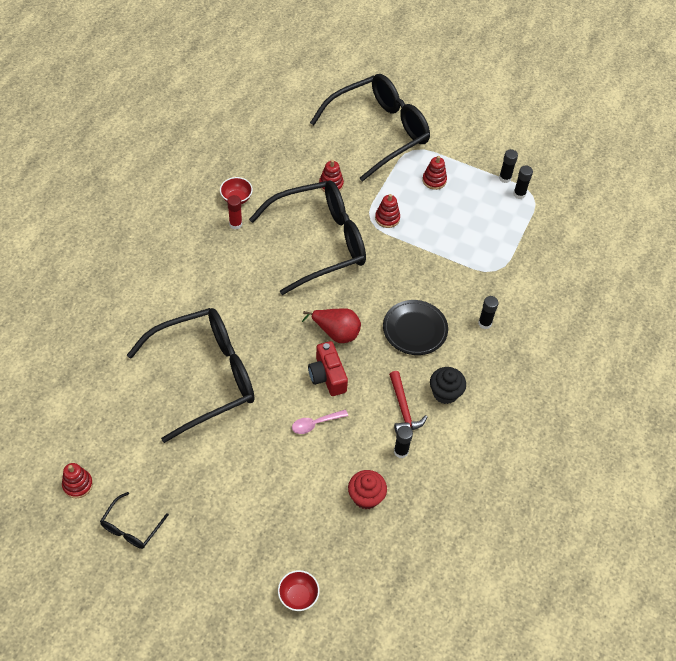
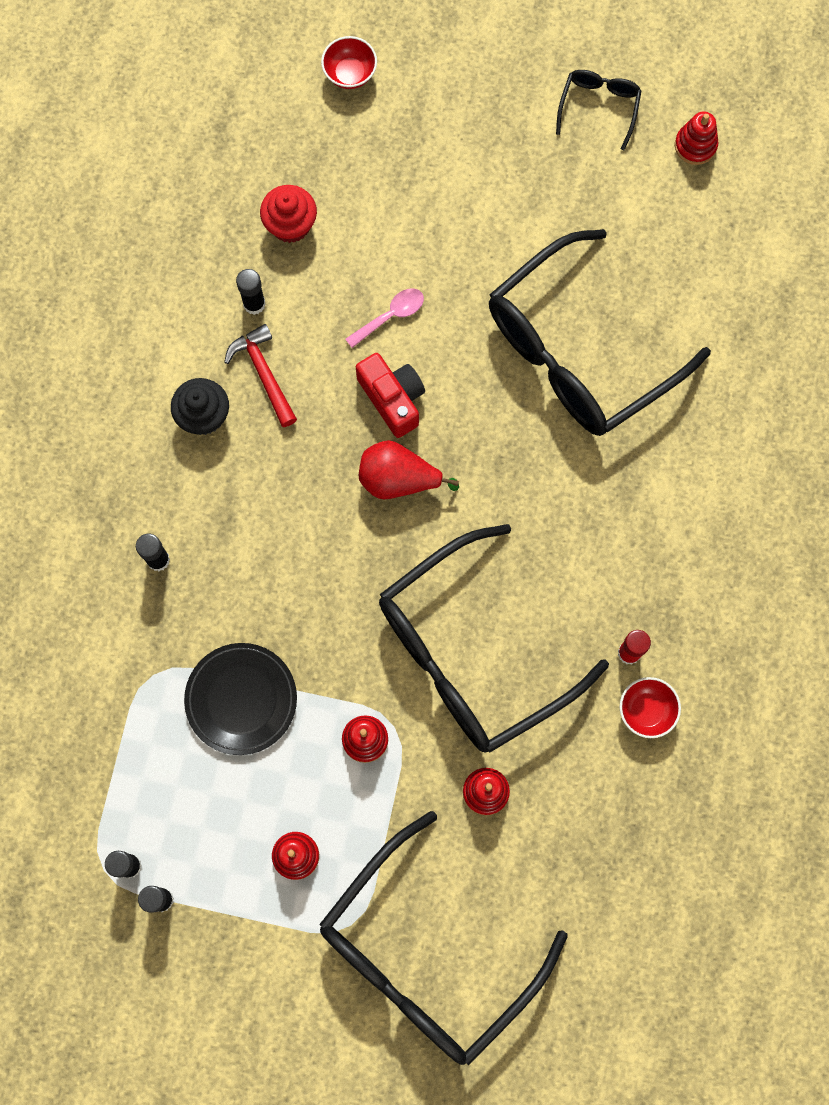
camera: 170 degrees right, 20 degrees up
(415, 329) = (272, 518): black plate -> black plate (241, 699)

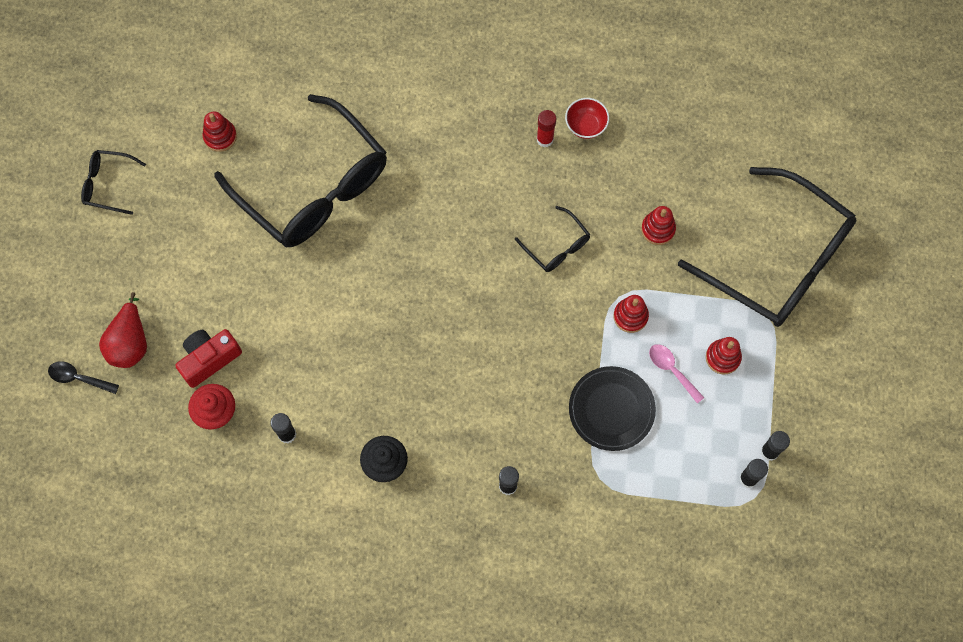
camera: 95 degrees left, 5 degrees down
(263, 373) = (346, 420): red hammer -> none
(350, 73) = (78, 378): red bowl -> black spoon
(390, 316) = (292, 327): pink spoon -> pink spoon (672, 370)
(392, 399) = (361, 319): red camera -> red camera (209, 359)
(398, 479) = (427, 309): red pear -> red pear (130, 343)
(471, 653) = (557, 246): black glasses -> black glasses, size x0.42
(695, 145) = (140, 113): red stacking toy -> red stacking toy (220, 136)

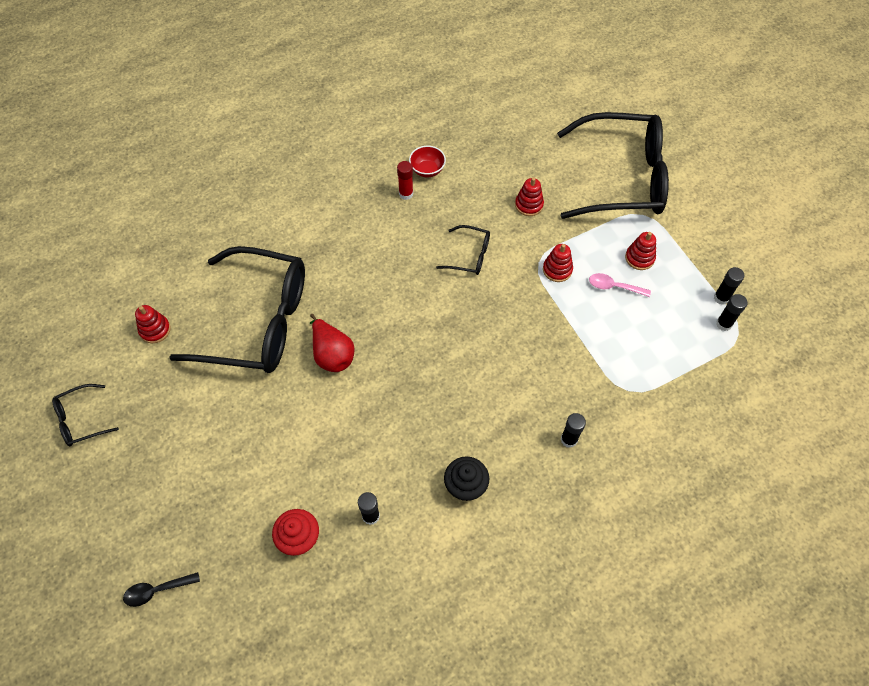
camera: 35 degrees left, 10 degrees down
(130, 343) = (184, 531): red pear -> red pear (332, 354)
(209, 359) = (263, 500): red camera -> none
(611, 409) = (596, 338): black plate -> none

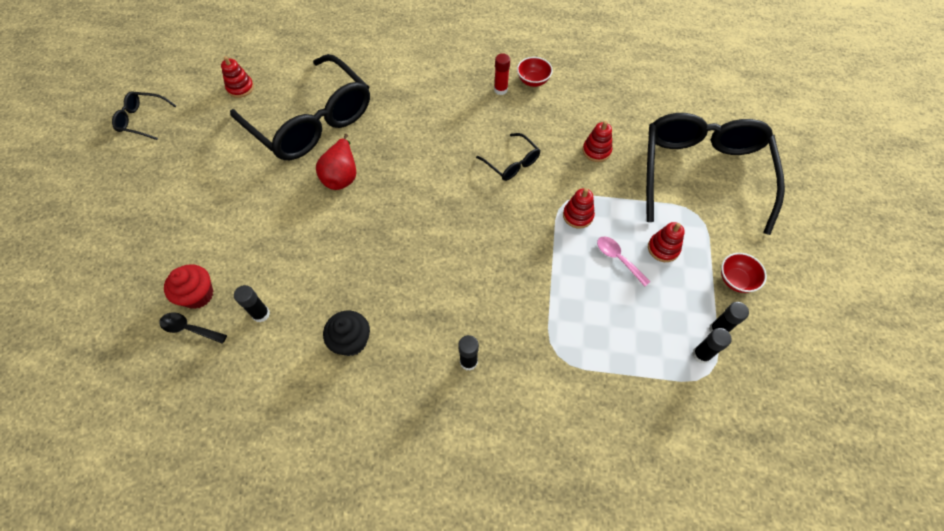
camera: 35 degrees right, 0 degrees up
(157, 590) = (78, 265): black spoon -> black spoon (189, 328)
(622, 178) = (702, 173): black glasses -> black glasses turned 120 degrees counterclockwise
(706, 251) = (735, 280): none -> red bowl

